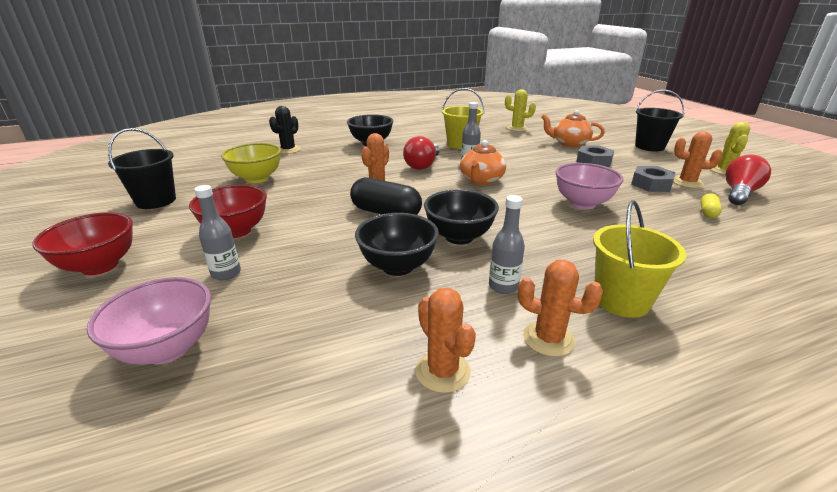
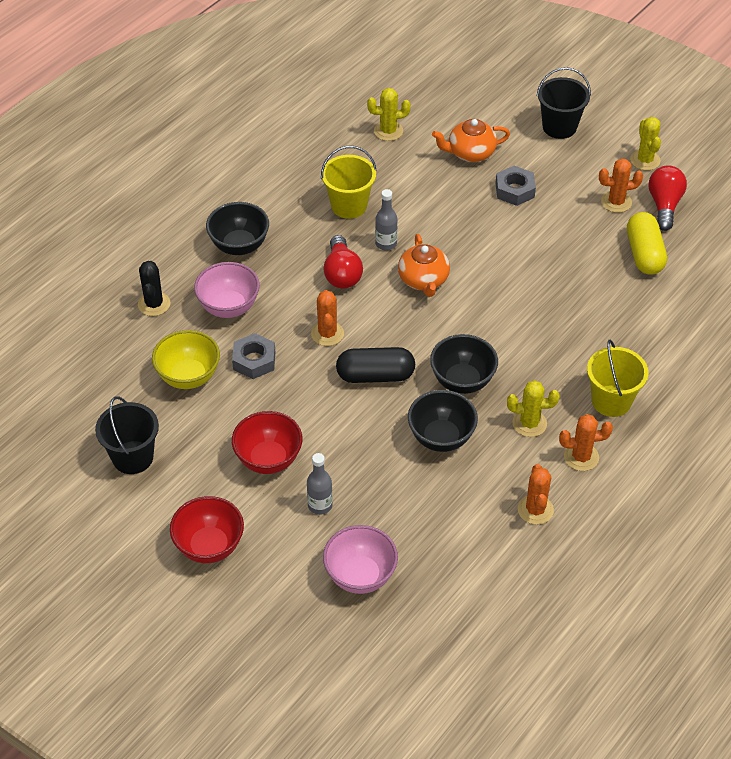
camera: 30 degrees left, 20 degrees up
(442, 371) = (535, 510): orange cactus -> orange cactus turned 60 degrees clockwise
(503, 286) = (529, 423): grey bottle -> yellow cactus
(582, 203) = (537, 283): pink bowl -> pink bowl (229, 307)
(651, 184) = (585, 219): grey nut -> grey nut (254, 360)
(708, 212) = (644, 254): yellow capsule -> yellow capsule, size x2.04

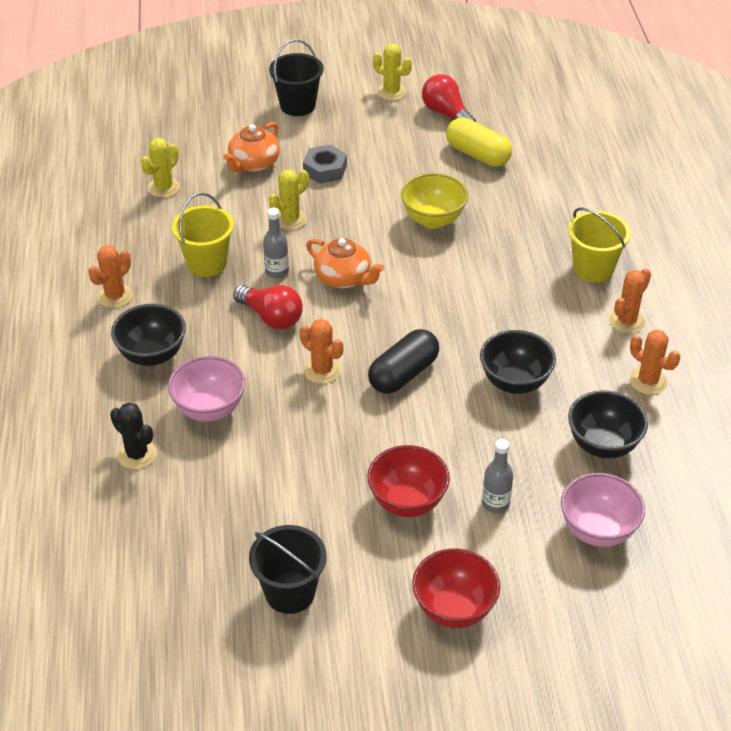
camera: 45 degrees left, 5 degrees down
(188, 377) = (250, 489): yellow bowl -> yellow bowl (433, 220)
(254, 360) = (289, 435): grey nut -> none
(462, 381) = (473, 330): black bowl -> black bowl (603, 445)
(529, 423) = (561, 325): yellow cactus -> yellow cactus (290, 219)
(616, 202) = (410, 132): orange cactus -> orange cactus (115, 296)

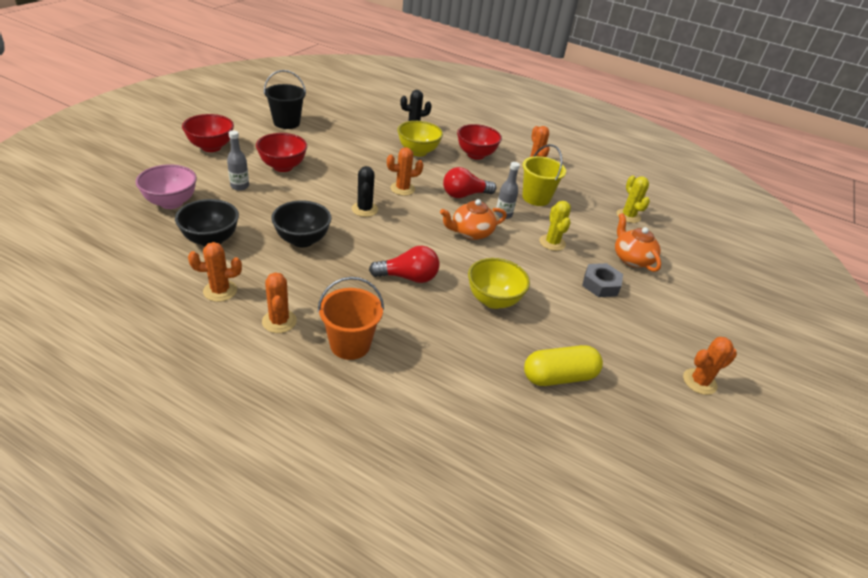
camera: 120 degrees right, 5 degrees down
(152, 355) = (476, 155): black bowl -> red bowl
(209, 409) = (418, 151): pink bowl -> yellow bowl
(297, 105) = (703, 316): black bucket -> none
(391, 92) = (699, 382): yellow cactus -> orange cactus
(403, 374) = (364, 209): black capsule -> black cactus
(446, 114) = (640, 396): red light bulb -> red light bulb (408, 277)
(593, 268) = (350, 344): yellow bucket -> orange bucket

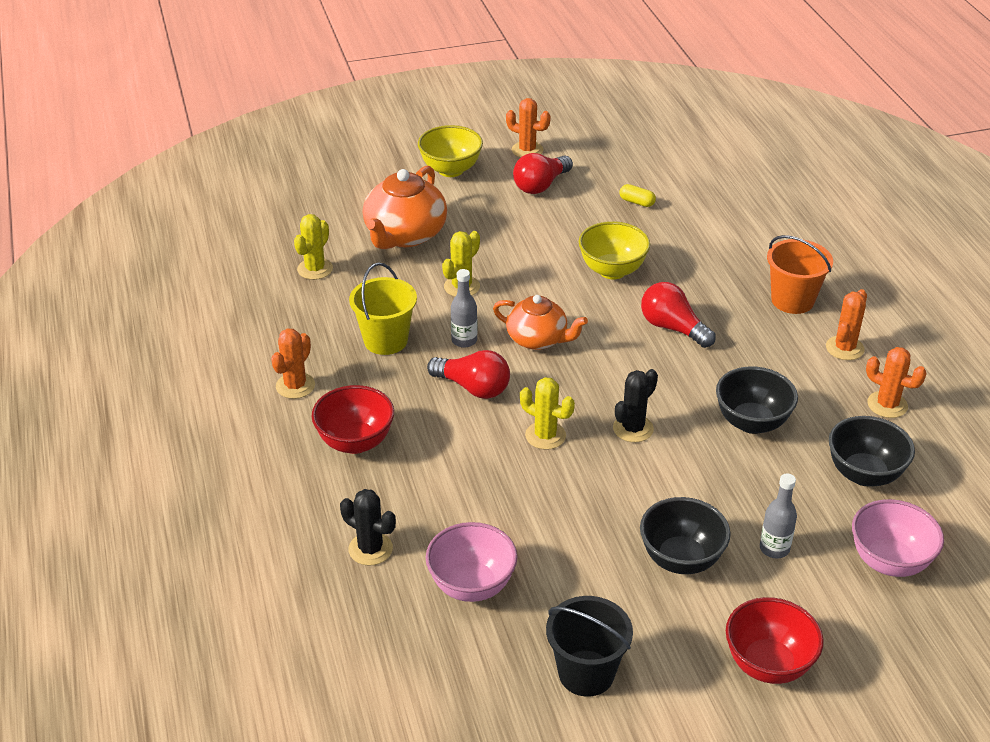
camera: 130 degrees left, 0 degrees up
(283, 167) = (681, 559): red bowl -> black bowl
(361, 130) = (471, 586): none -> pink bowl
(402, 189) = (545, 435): orange cactus -> yellow cactus
(418, 151) = (436, 491): yellow bowl -> yellow bowl (450, 170)
(559, 376) = (637, 202): yellow capsule -> yellow capsule, size x0.49
(600, 284) = (482, 233): grey nut -> none
(631, 259) = (404, 235): orange teapot -> orange teapot, size x1.50
(636, 349) = (540, 185): none -> red light bulb

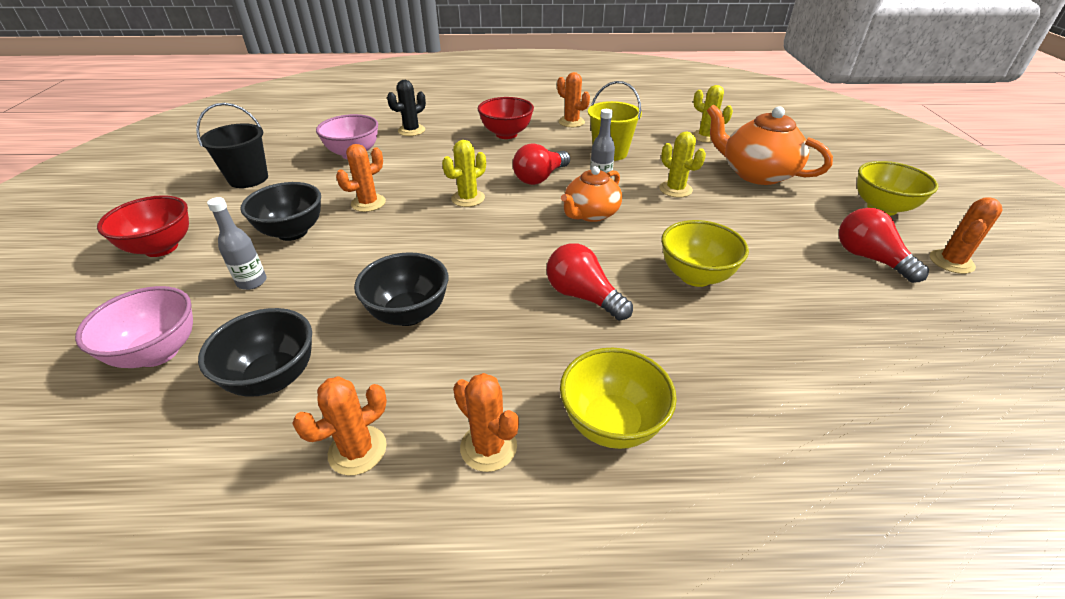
camera: 105 degrees right, 0 degrees up
(592, 518) = (368, 203): none -> orange cactus
(633, 428) = (448, 240): black cactus -> none
(637, 202) = (852, 327): yellow capsule -> none
(672, 328) = (583, 296): red light bulb -> red light bulb turned 105 degrees counterclockwise
(792, 300) = (611, 424): orange bucket -> yellow bowl

